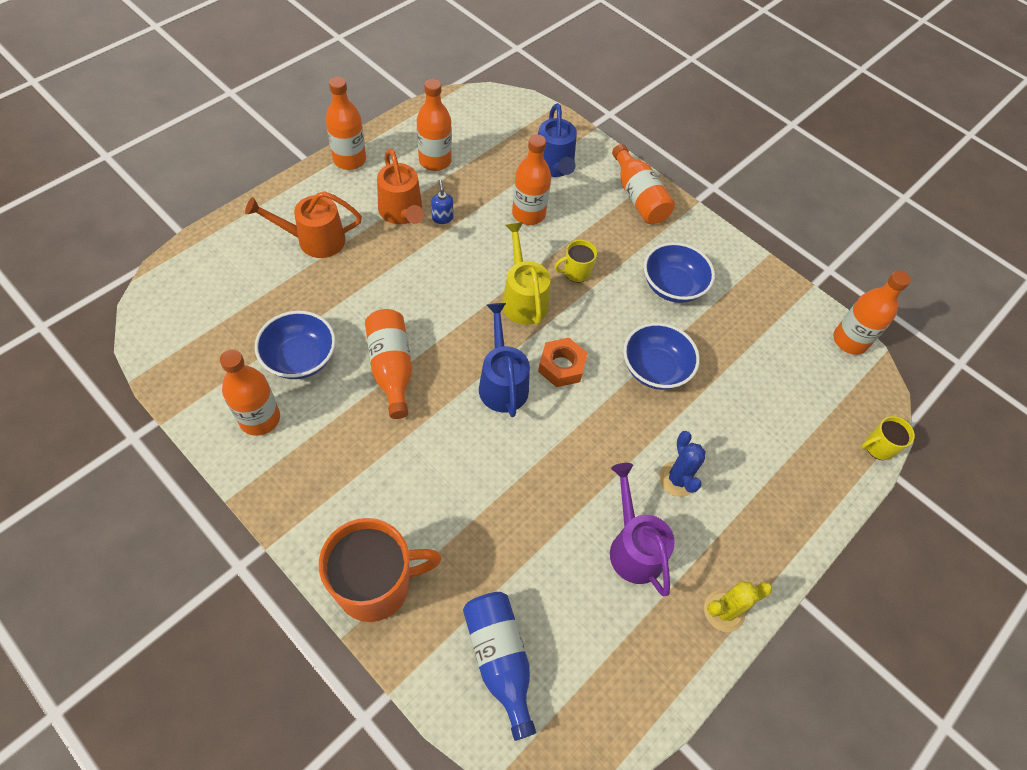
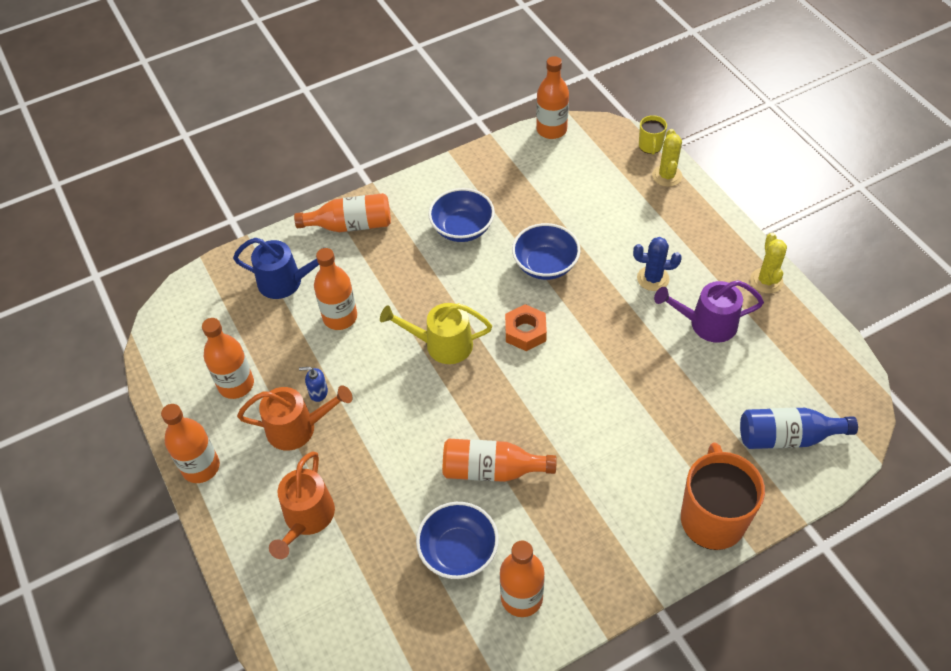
camera: 65 degrees left, 5 degrees down
(502, 382) = (530, 381): blue watering can -> none
(576, 272) = (424, 296): yellow mug -> none
(840, 472) = (667, 176): none -> yellow cactus

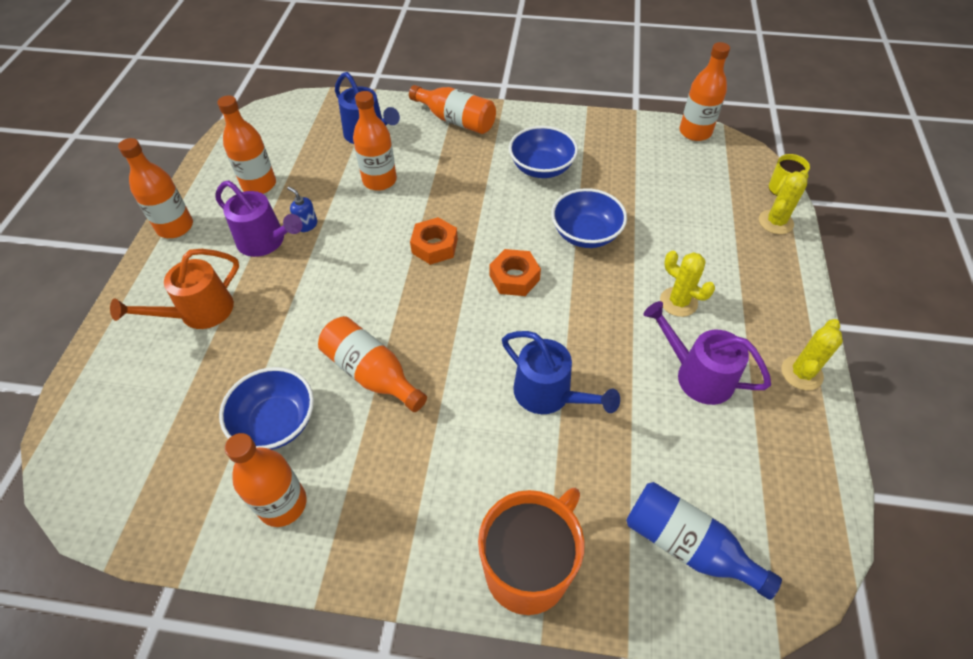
camera: 35 degrees right, 0 degrees up
(298, 428) = (266, 242): orange watering can -> purple watering can
(441, 345) = (434, 246): yellow watering can -> orange nut
(627, 401) = (549, 394): none -> blue watering can
(653, 278) = (678, 302): blue cactus -> yellow cactus

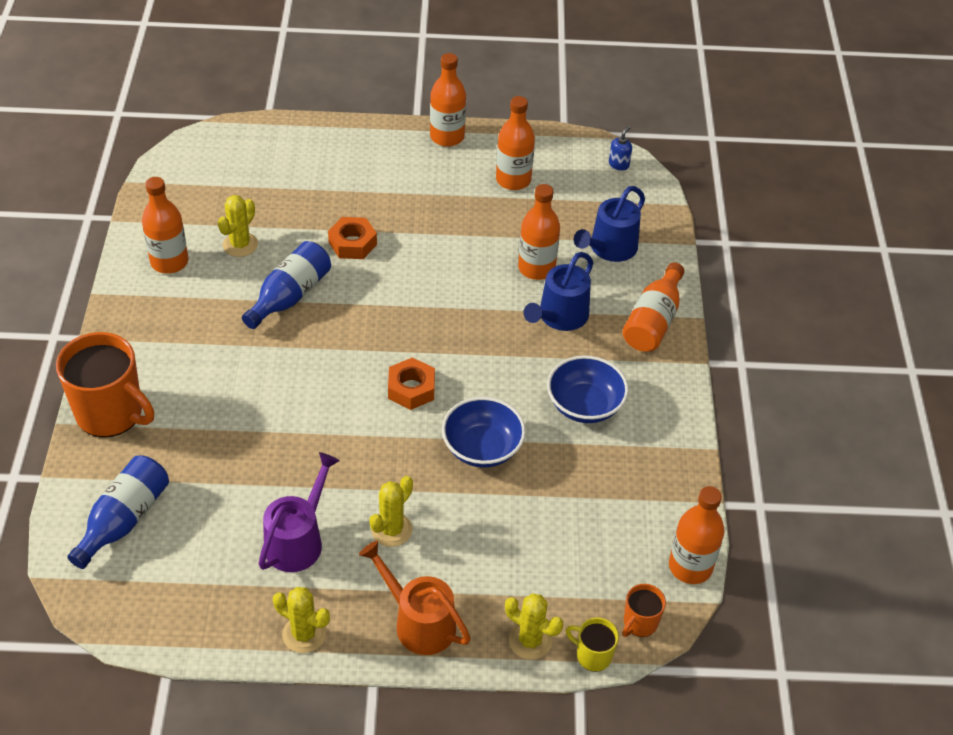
camera: 80 degrees right, 5 degrees down
(199, 313) = (348, 175): orange watering can -> orange watering can (418, 622)
(266, 242) = (436, 200): purple watering can -> none
(276, 422) = (240, 244): blue bowl -> yellow cactus
(307, 225) = (463, 224): blue soap dispenser -> blue soap dispenser (619, 164)
(371, 373) = (290, 296): orange bottle -> blue bottle
(434, 246) = (447, 322): orange nut -> orange nut (352, 243)
(549, 394) = (271, 422): blue watering can -> blue watering can (559, 317)
(748, 162) = (639, 623): none -> orange mug

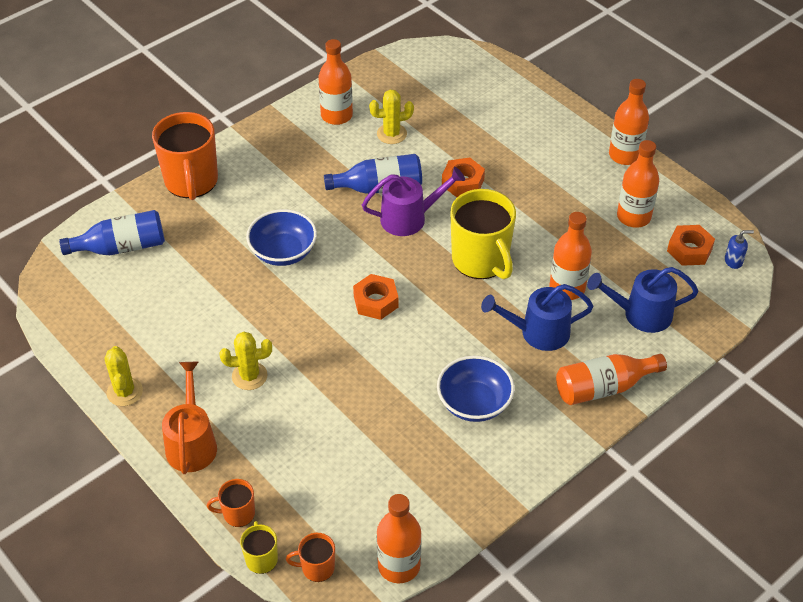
camera: 50 degrees right, 0 degrees up
(298, 540) = (192, 336): purple watering can -> purple watering can (410, 218)
(448, 294) = (481, 260): none -> yellow mug
(482, 448) = (369, 374): blue bowl -> blue bowl (283, 252)
(530, 640) = (238, 514): yellow cactus -> orange mug
(581, 177) = (689, 250): none -> orange nut

